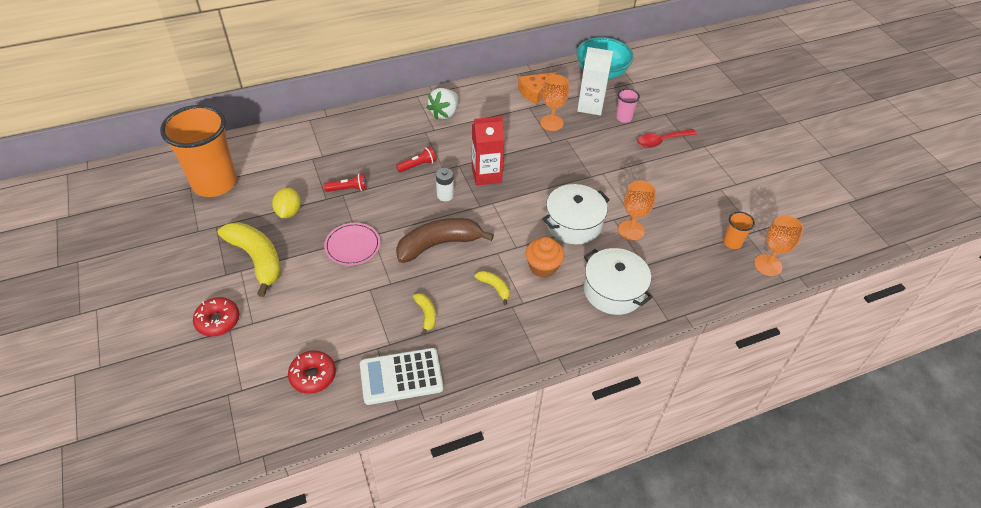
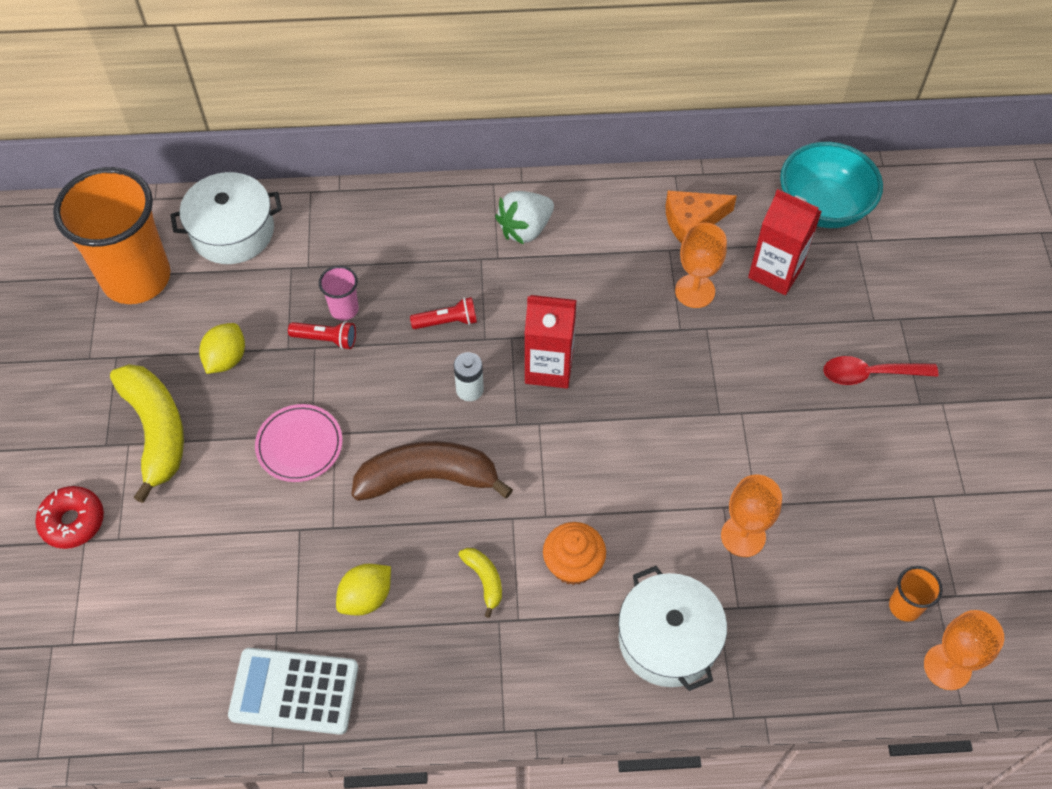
camera: 20 degrees right, 10 degrees up
(313, 375) = (173, 651): red donut -> none
(426, 314) = (366, 597): yellow banana -> yellow lemon
(573, 223) = (654, 498): white pot -> white pot (232, 231)
(590, 106) = (775, 272): white carton -> red carton
(623, 118) = (823, 310): pink cup -> pink cup (344, 309)

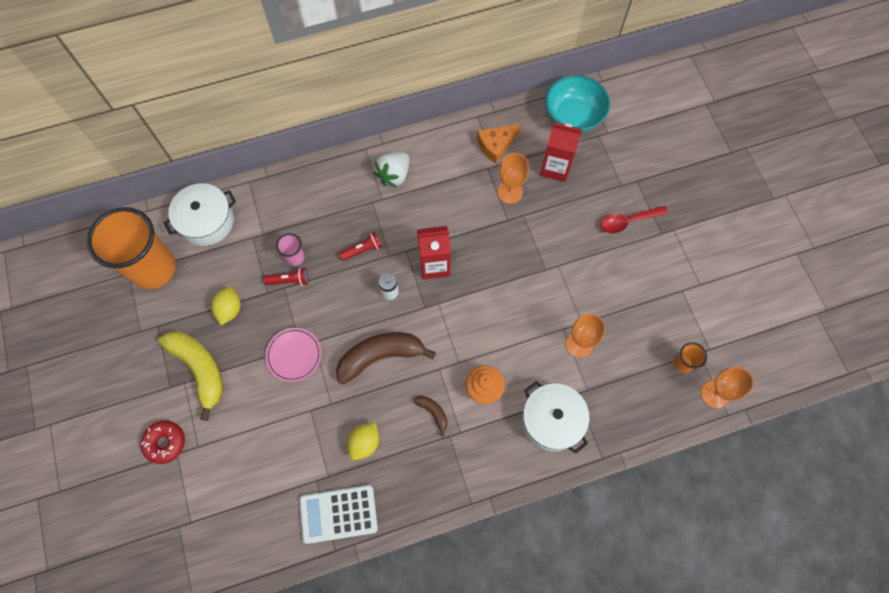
camera: 15 degrees left, 10 degrees up
(484, 580) = (433, 412): yellow banana -> brown banana

